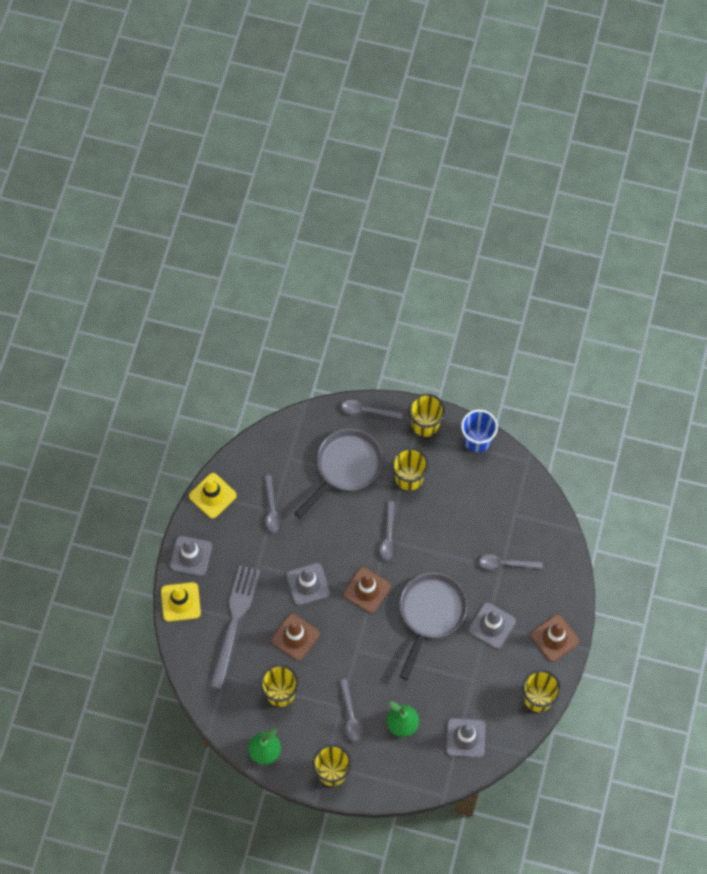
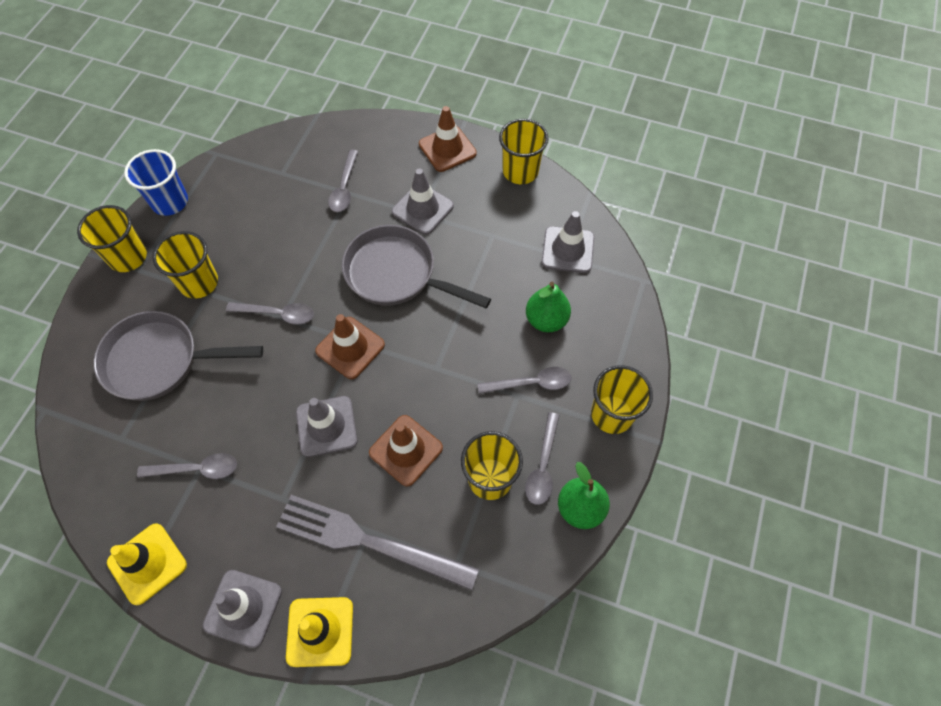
camera: 85 degrees left, 5 degrees down
(345, 467) = (160, 361): grey pan -> grey pan turned 45 degrees counterclockwise
(367, 411) = (83, 326): grey spoon -> grey spoon (542, 466)

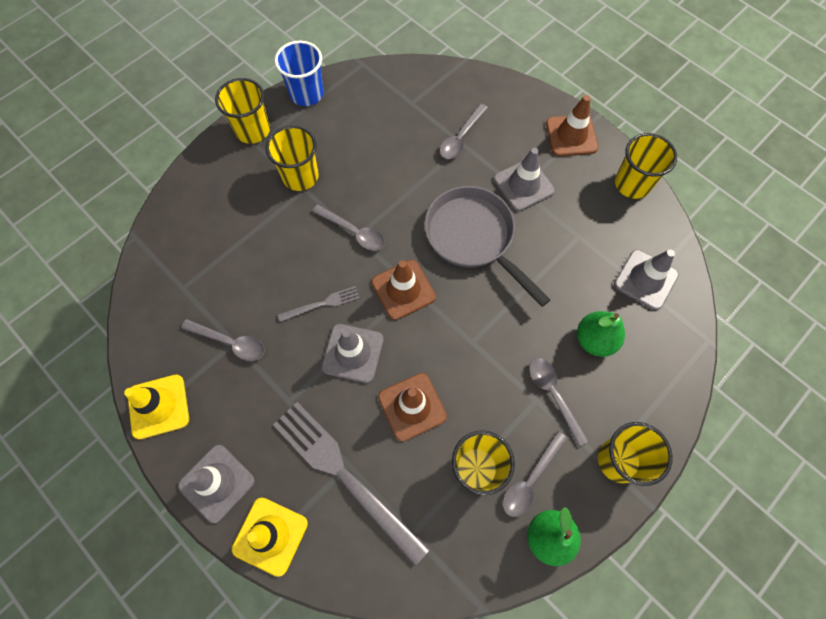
camera: 25 degrees right, 5 degrees up
(160, 361) = (240, 233): grey pan -> none
(275, 394) = (322, 304): none -> grey fork
(531, 383) = (553, 395): grey spoon -> grey spoon turned 135 degrees counterclockwise

